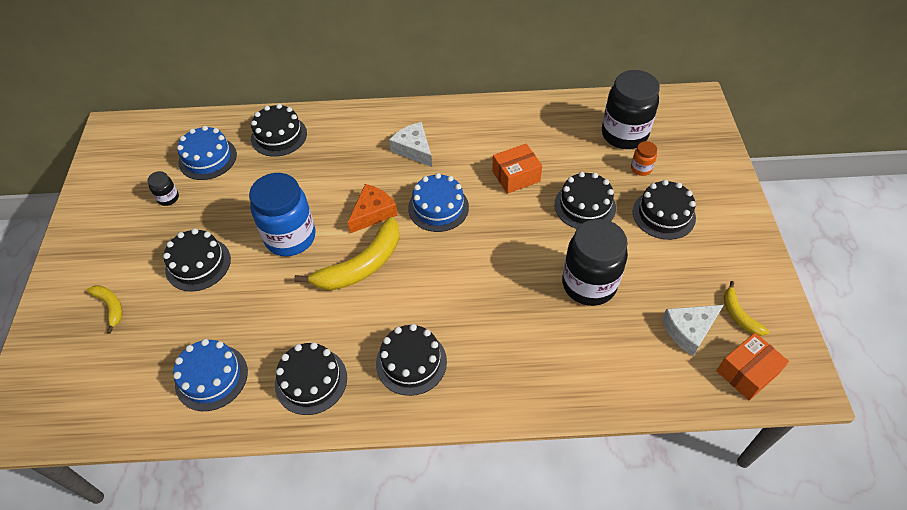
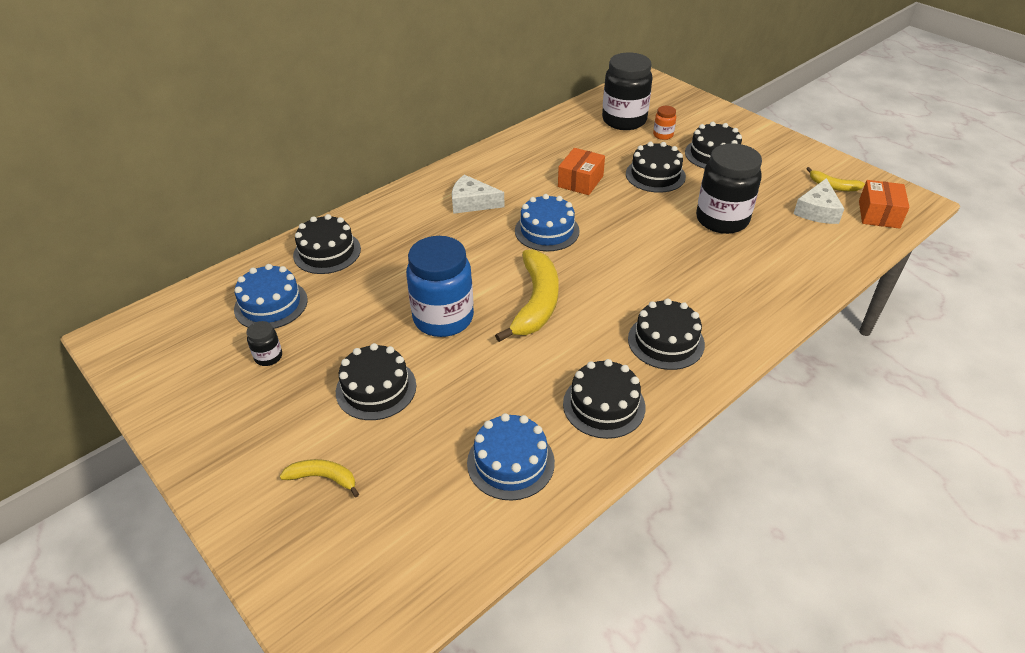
camera: 40 degrees left, 10 degrees down
(373, 213) = (496, 262): orange cheese -> none

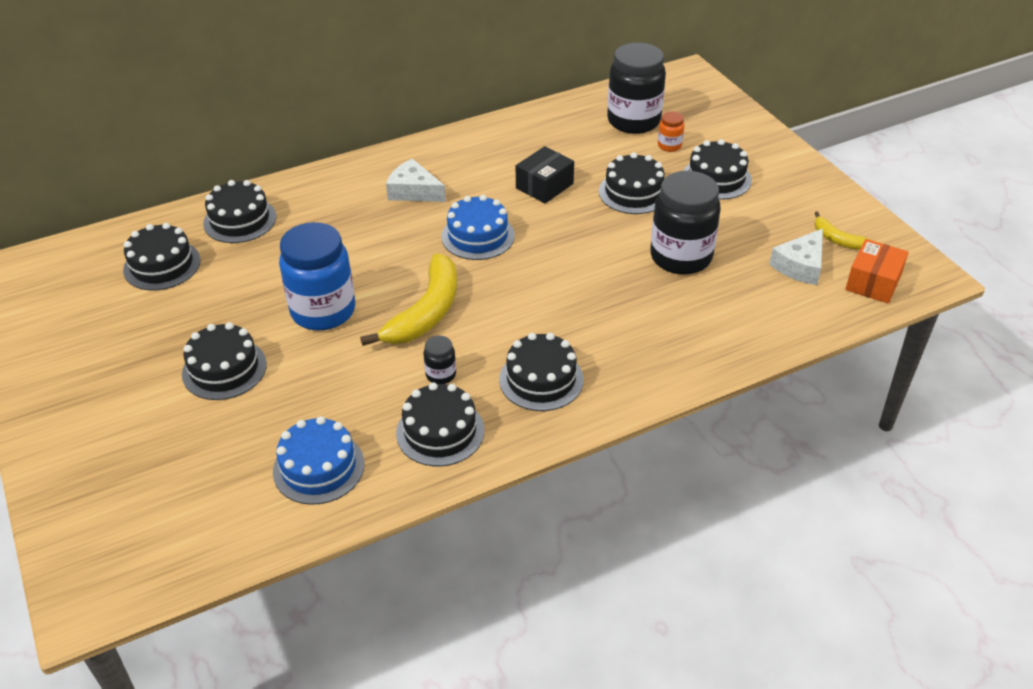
camera: 15 degrees right, 0 degrees up
(268, 357) = (137, 318): black jar -> black jar (441, 375)
(271, 304) = (162, 265): blue cake -> black cake
(323, 478) = (138, 444): yellow banana -> none
(580, 181) = (544, 186): orange box -> black box

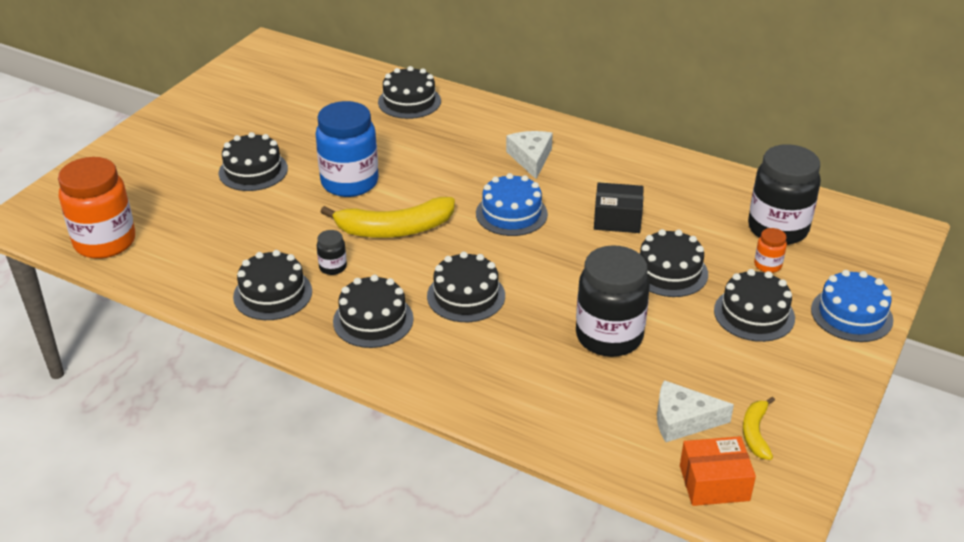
camera: 55 degrees right, 5 degrees down
(162, 265) = (330, 96): black cake -> black cake (466, 296)
(218, 533) = (105, 242): none -> orange jar
(319, 467) = (193, 255): blue cake -> blue cake (851, 314)

